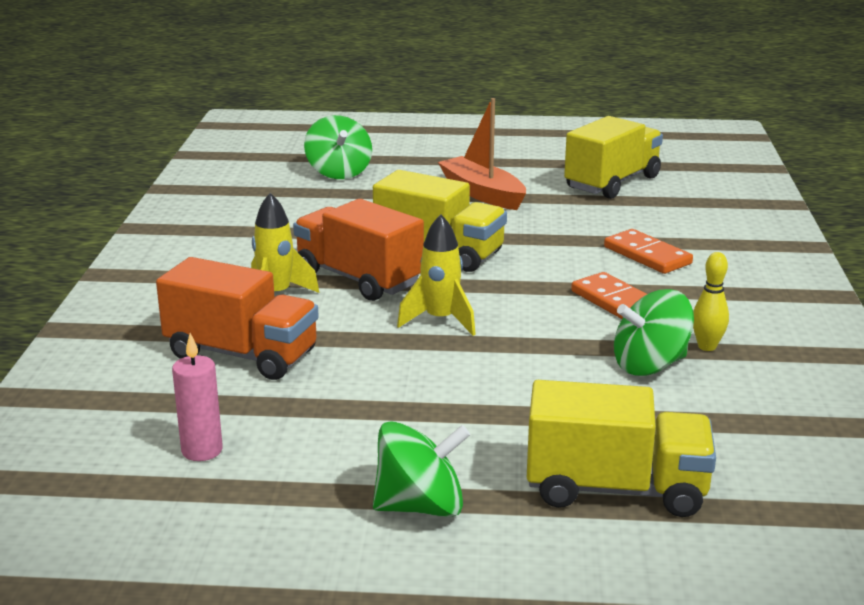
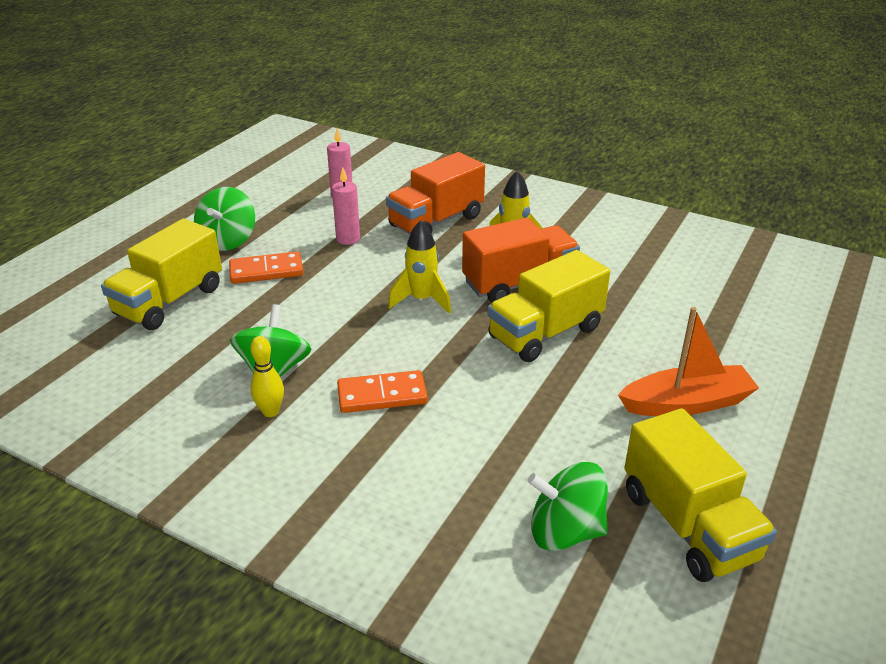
camera: 115 degrees right, 10 degrees up
(337, 405) = (348, 239): none -> pink candle
(339, 172) = (783, 328): green spinning top -> green spinning top (565, 531)
(647, 255) = (461, 457): orange domino -> orange domino (266, 271)

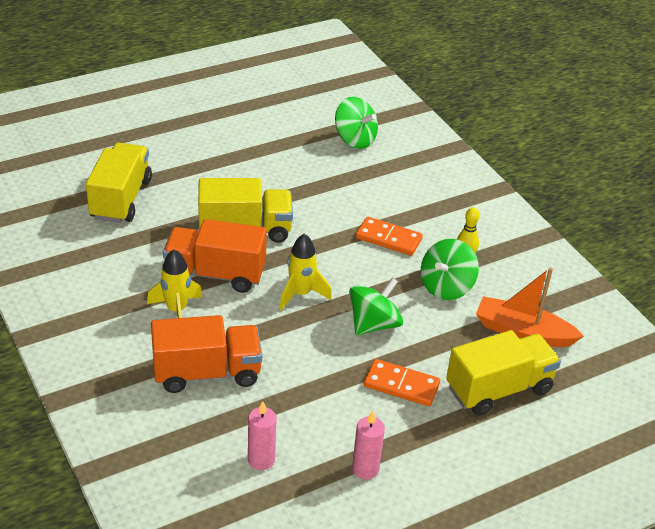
camera: 150 degrees left, 5 degrees up
(228, 240) = (416, 445): green spinning top -> green spinning top (374, 324)
(348, 239) = (304, 390): pink candle -> pink candle (365, 469)
(686, 403) = (221, 157): orange boat -> orange boat (523, 332)
(688, 525) = (296, 118): yellow truck -> yellow truck (121, 199)

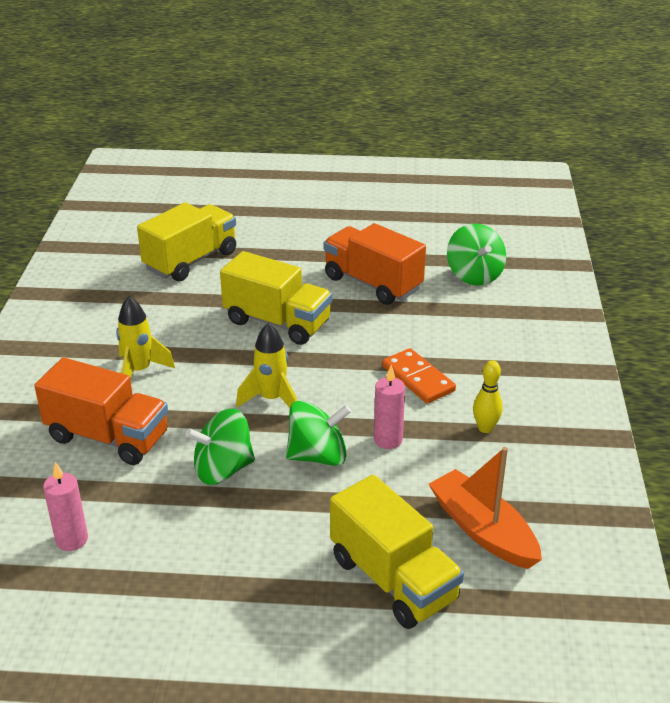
camera: 35 degrees right, 5 degrees down
(215, 274) = (208, 352): orange truck -> orange truck (372, 283)
(365, 469) = (162, 597): pink candle -> pink candle (388, 440)
(401, 385) = (286, 528): orange domino -> none
(446, 287) = (436, 448): green spinning top -> green spinning top (223, 469)
(498, 389) = (393, 579): yellow truck -> yellow truck turned 45 degrees clockwise

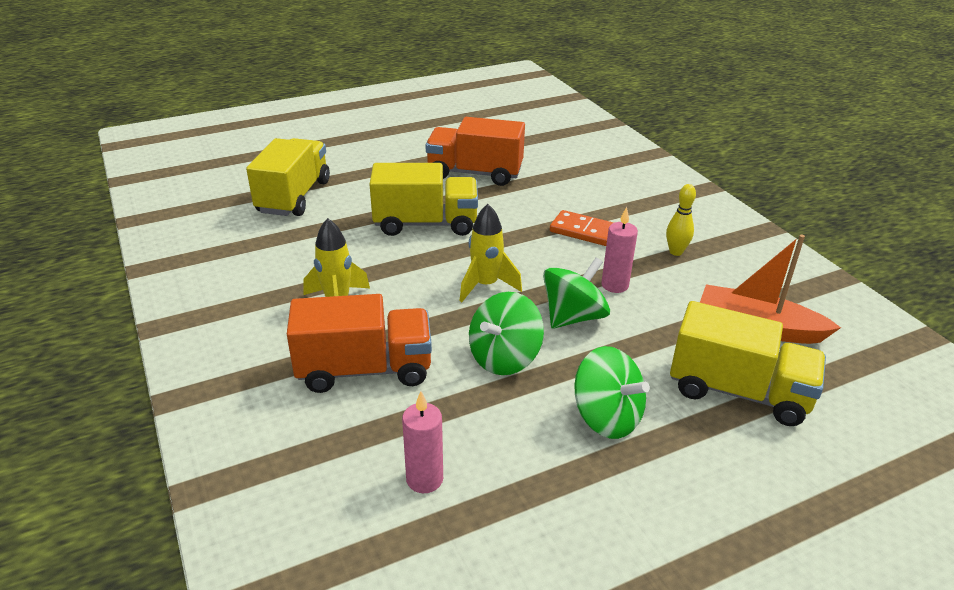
camera: 30 degrees left, 0 degrees up
(474, 275) = (547, 147): green spinning top -> green spinning top (606, 417)

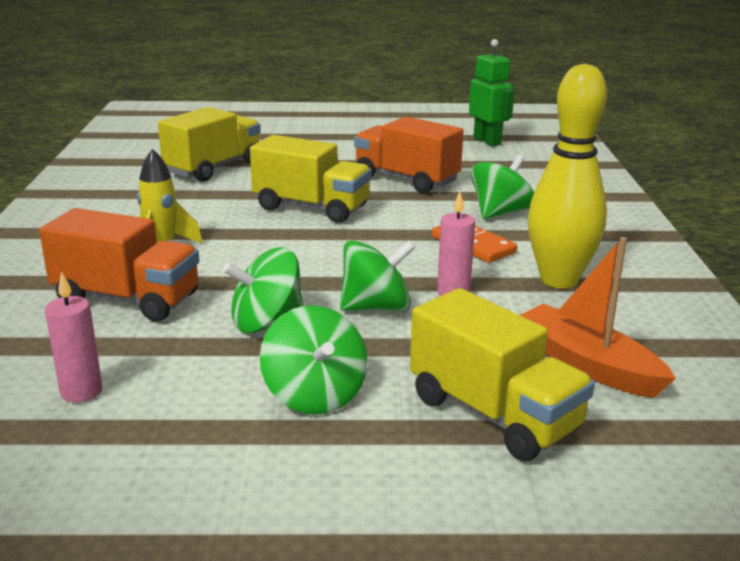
camera: 25 degrees right, 10 degrees down
(486, 285) = (315, 264): yellow rocket -> none
(501, 115) = (487, 141): none -> green robot
(578, 193) = (500, 213): none -> green spinning top
(676, 252) = (559, 280): yellow bowling pin -> yellow bowling pin, size x2.29

